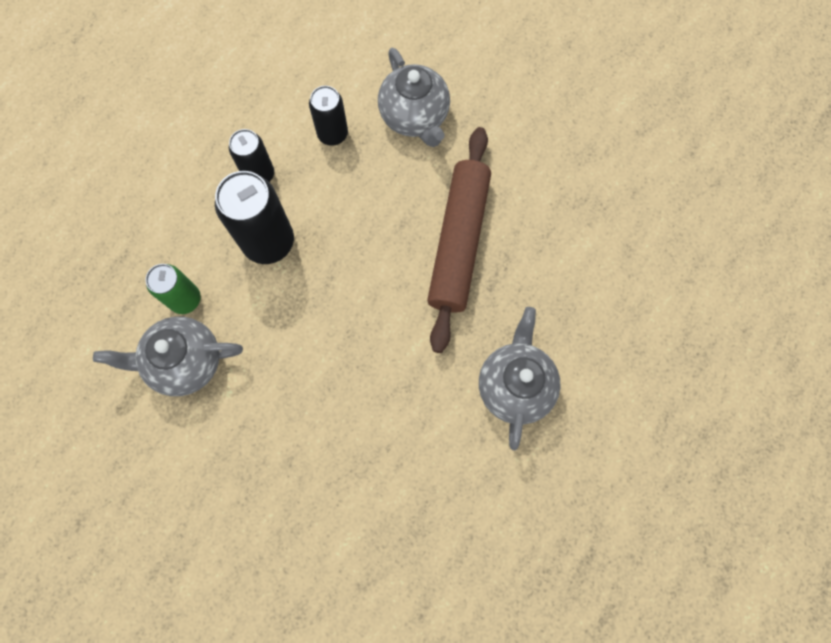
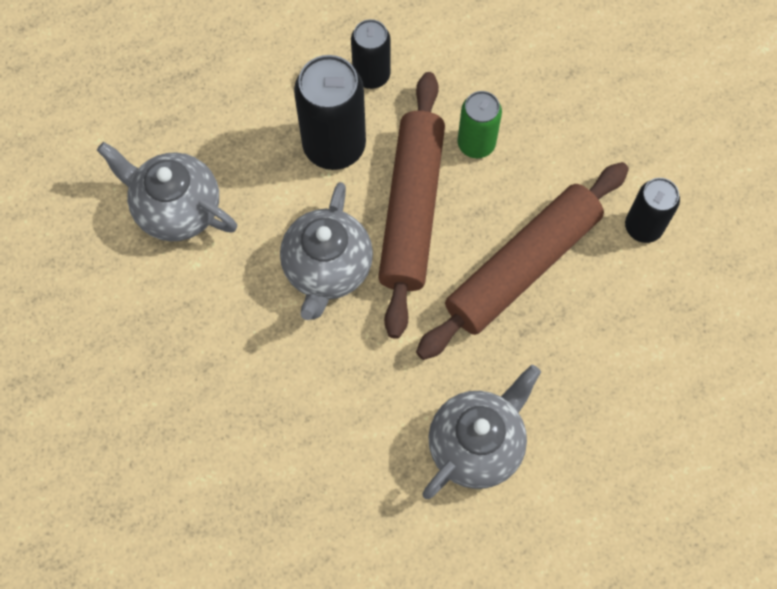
camera: 35 degrees right, 5 degrees down
(185, 299) = (218, 150): green can -> green can (476, 144)
(332, 134) = (472, 79): black can -> black can (643, 227)
(355, 252) = (411, 209): none -> brown rolling pin
(414, 117) = (568, 113): grey teapot -> grey teapot (327, 268)

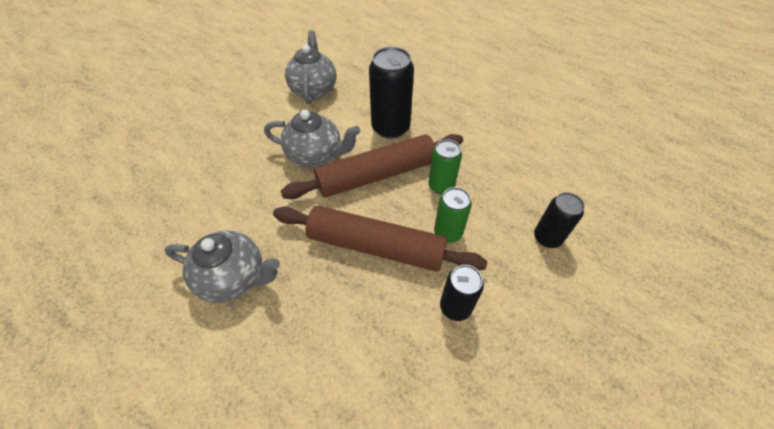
camera: 60 degrees right, 15 degrees down
(327, 268) = (315, 155): grey teapot -> grey teapot turned 150 degrees counterclockwise
(371, 75) = (444, 124): black can -> black can (547, 237)
(549, 178) = (448, 232): none -> green can

